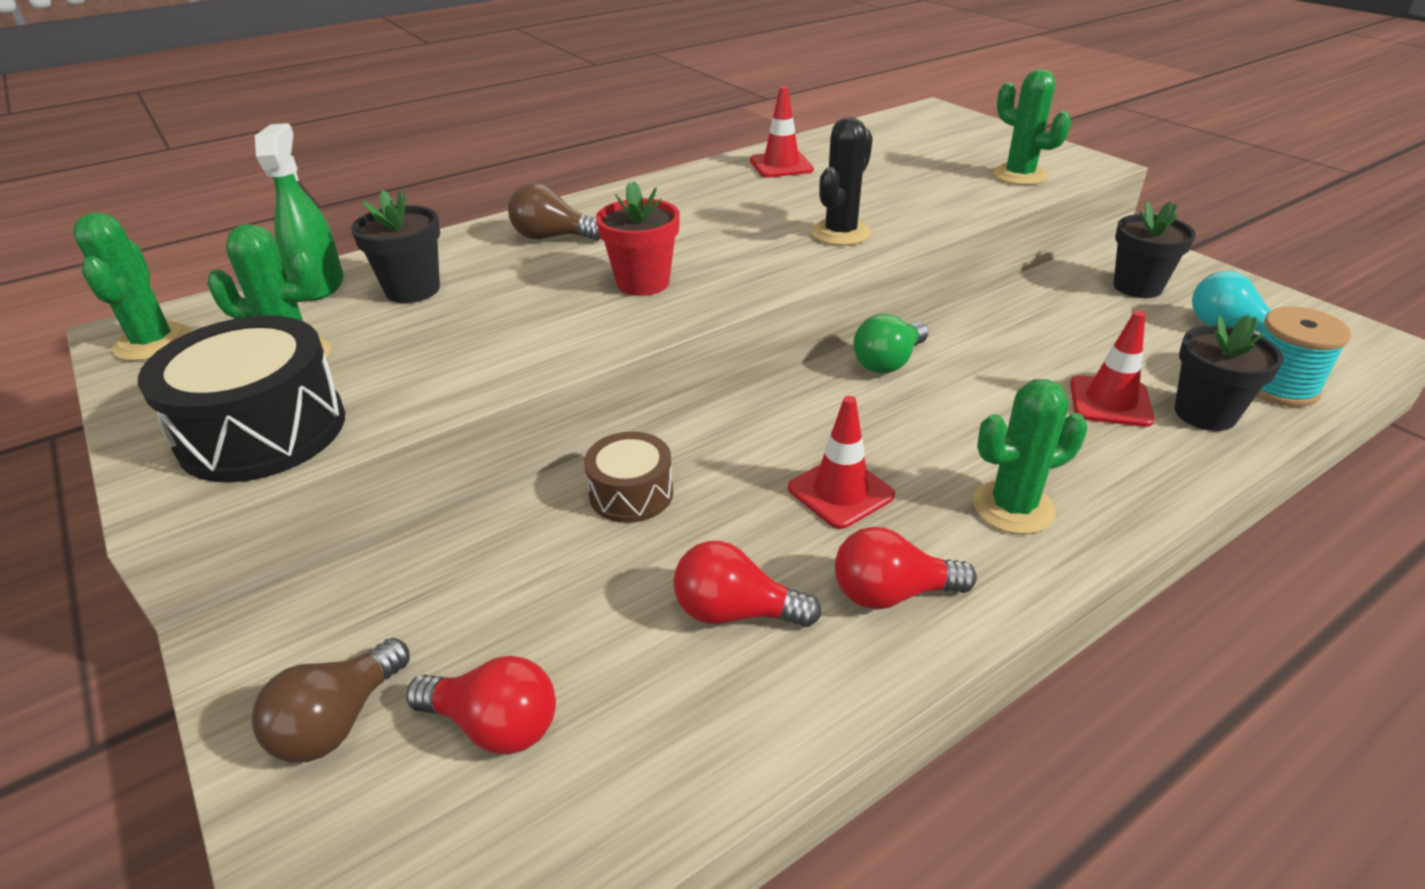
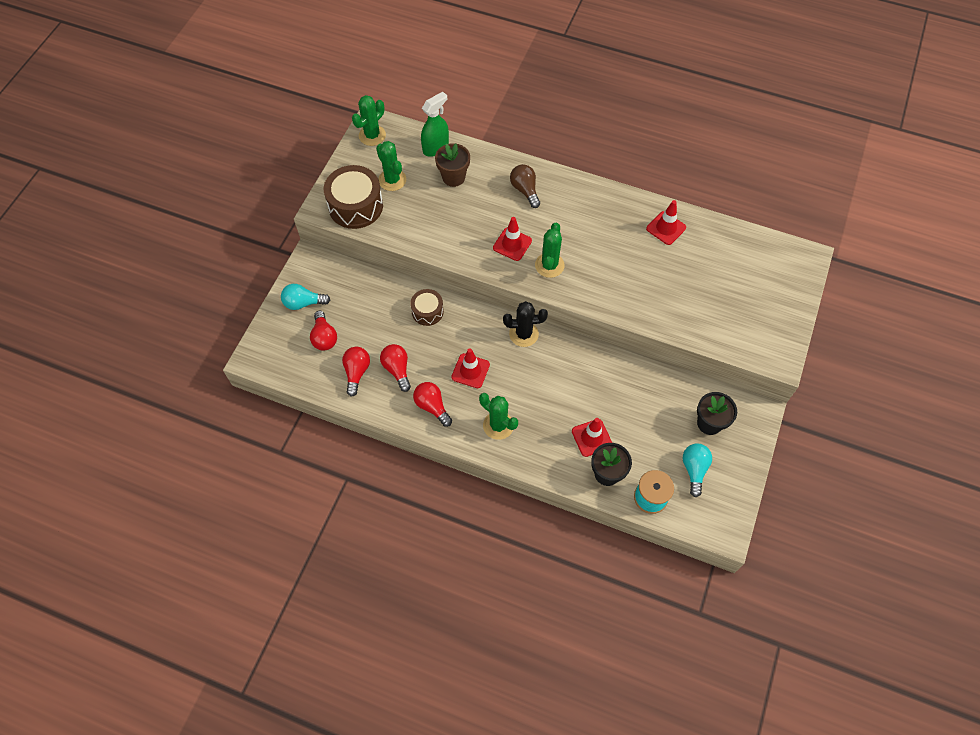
camera: 55 degrees right, 25 degrees up
(263, 431) = (355, 206): black drum -> brown drum
(338, 721) = (303, 303): brown light bulb -> turquoise light bulb
(412, 290) = (453, 177): black flower pot -> brown flower pot
(643, 283) = (512, 244): red flower pot -> red traffic cone
(672, 702) = (356, 372): none -> red light bulb
(840, 233) = (608, 288): black cactus -> black cactus (523, 334)
(888, 362) = (564, 350): green light bulb -> none
(1019, 175) = (735, 333): green cactus -> green cactus (549, 265)

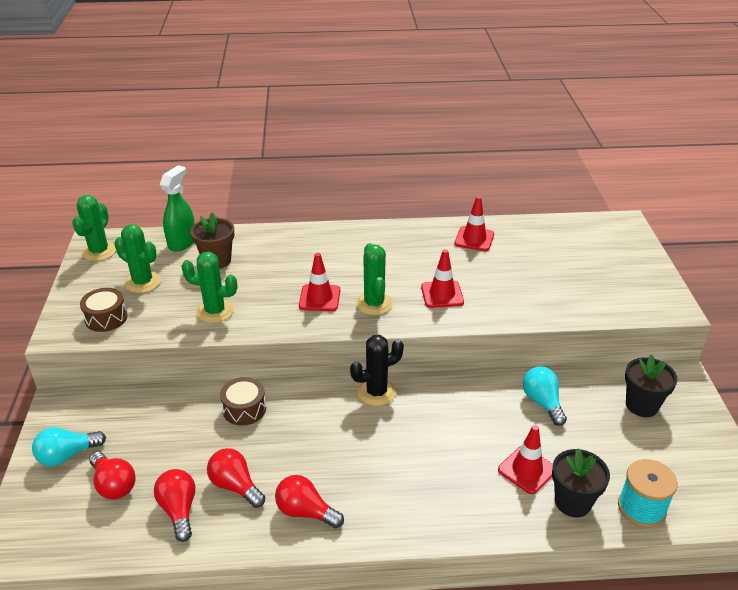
camera: 25 degrees left, 25 degrees down
(355, 206) = (106, 318): brown drum -> brown drum, size x0.57
(470, 371) = (334, 453): red traffic cone -> red traffic cone (442, 294)
(498, 425) = (405, 501): green cactus -> green cactus (215, 311)
(525, 190) = (305, 250): brown light bulb -> none
(694, 469) = (664, 458): turquoise light bulb -> turquoise light bulb (542, 402)

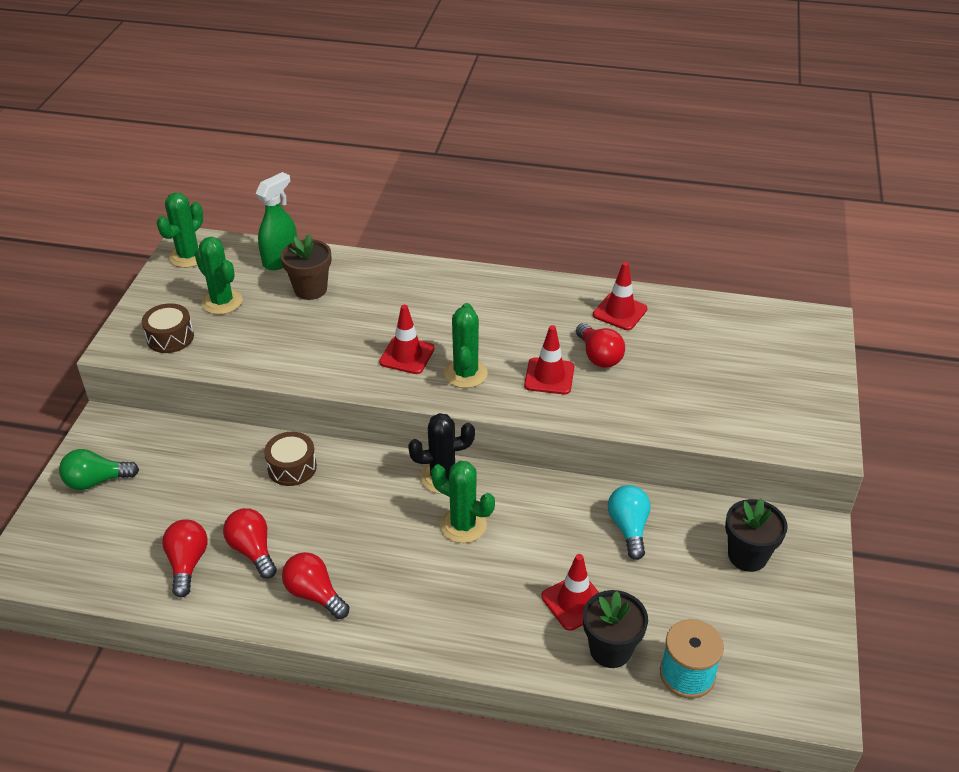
camera: 15 degrees right, 5 degrees up
(67, 455) = (96, 481): turquoise light bulb -> green light bulb
(114, 485) = (132, 522): red light bulb -> red light bulb (599, 356)
(215, 311) = (286, 351): green cactus -> green cactus (463, 525)

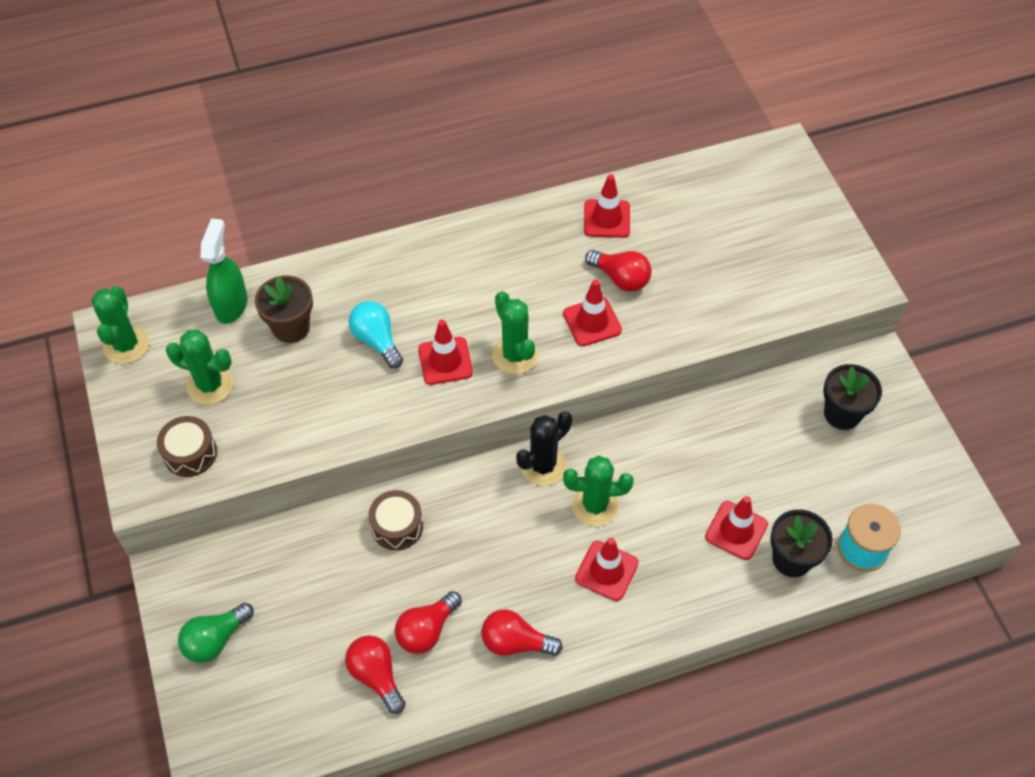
camera: 30 degrees left, 15 degrees up
(253, 550) = (427, 630): red light bulb -> red light bulb turned 75 degrees counterclockwise
(434, 578) = (606, 571): none -> red traffic cone
(628, 528) = (733, 436): turquoise light bulb -> turquoise light bulb (376, 340)

